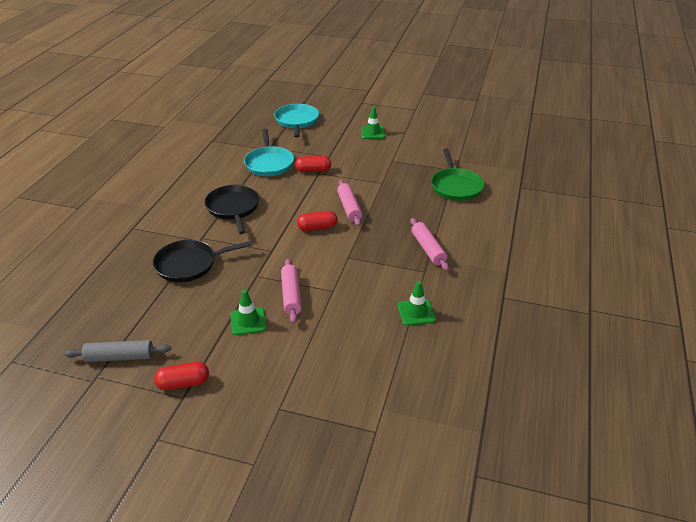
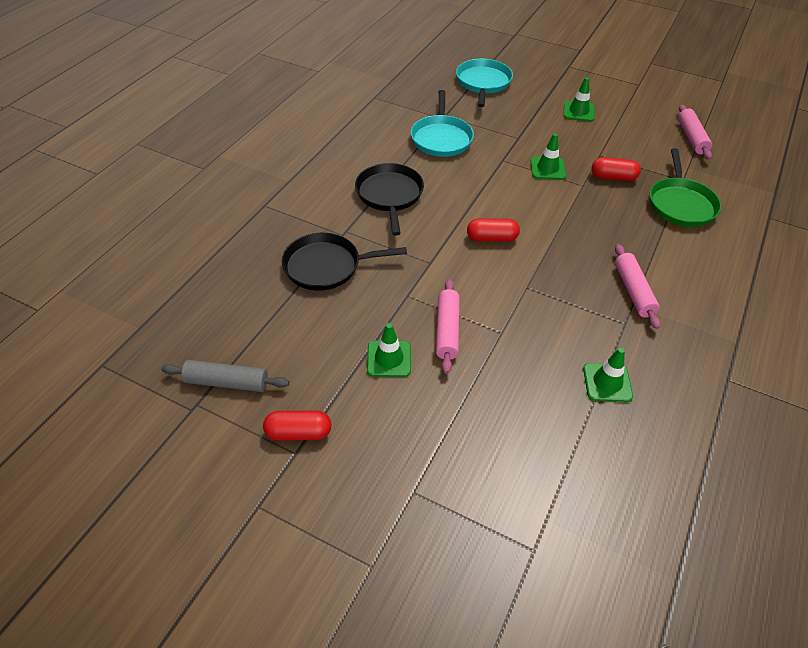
camera: 10 degrees right, 10 degrees up
(313, 170) = (496, 156): red capsule -> red capsule (613, 177)
(349, 207) = (536, 215): pink rolling pin -> pink rolling pin (691, 138)
(354, 174) = (547, 168): none -> green traffic cone

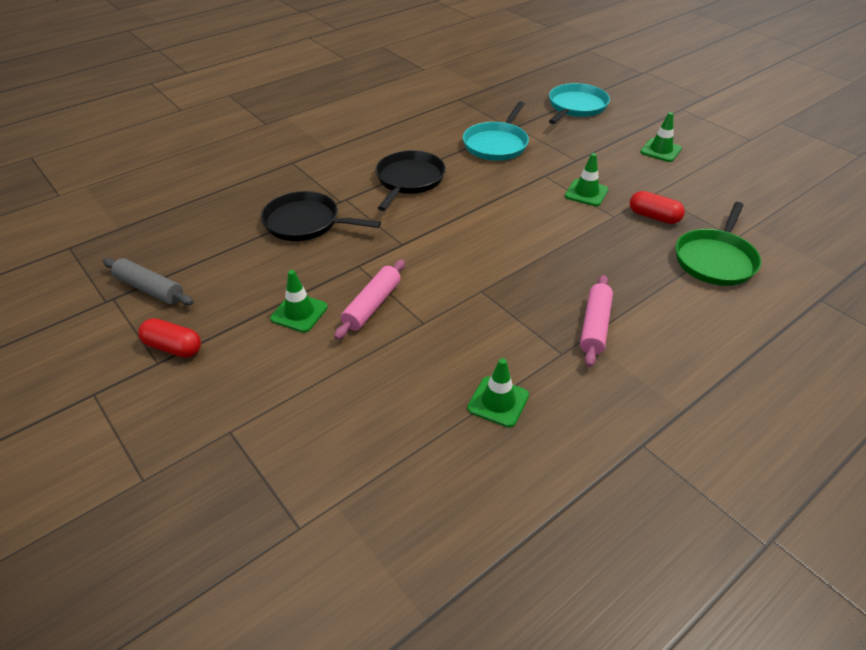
camera: 25 degrees right, 5 degrees down
(491, 238) = (479, 239): red capsule -> none
(691, 138) = (777, 200): pink rolling pin -> none

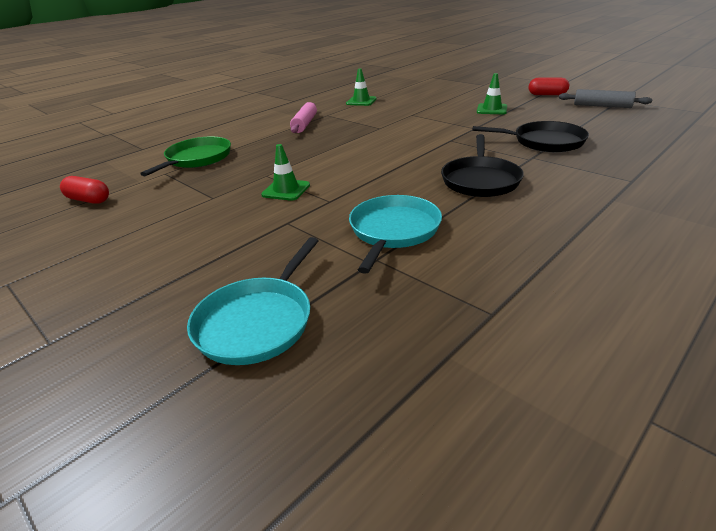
camera: 175 degrees right, 10 degrees down
(372, 305) = (448, 116): pink rolling pin -> none
(654, 217) = (227, 179): red capsule -> red capsule (89, 200)
(660, 150) = (164, 249): green traffic cone -> none

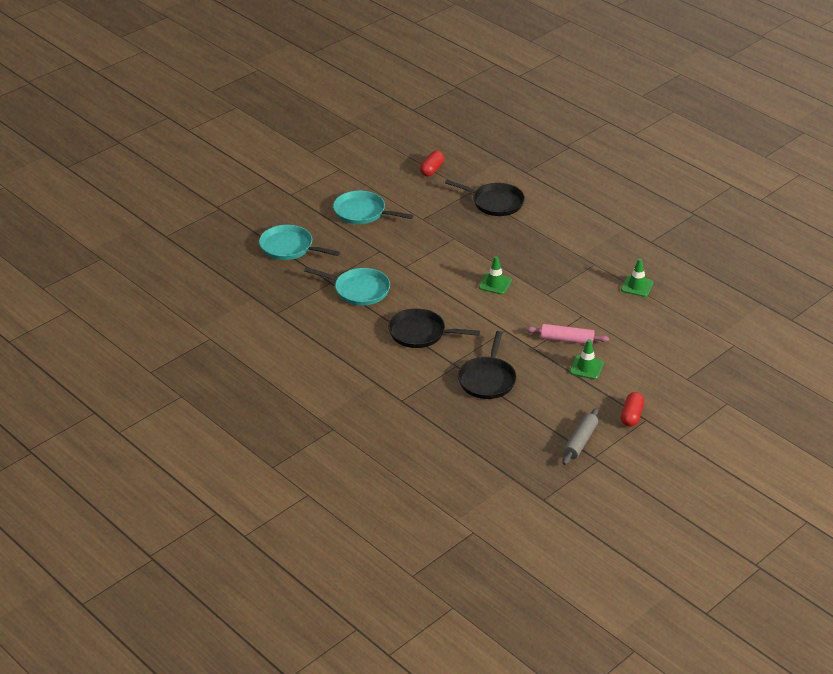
camera: 90 degrees right, 5 degrees up
(170, 247) = (362, 212): none -> turquoise pan
(197, 159) = (495, 202): green pan -> black pan
(286, 190) = (426, 248): green traffic cone -> green traffic cone (495, 284)
(304, 124) = (568, 251): pink rolling pin -> pink rolling pin (567, 340)

